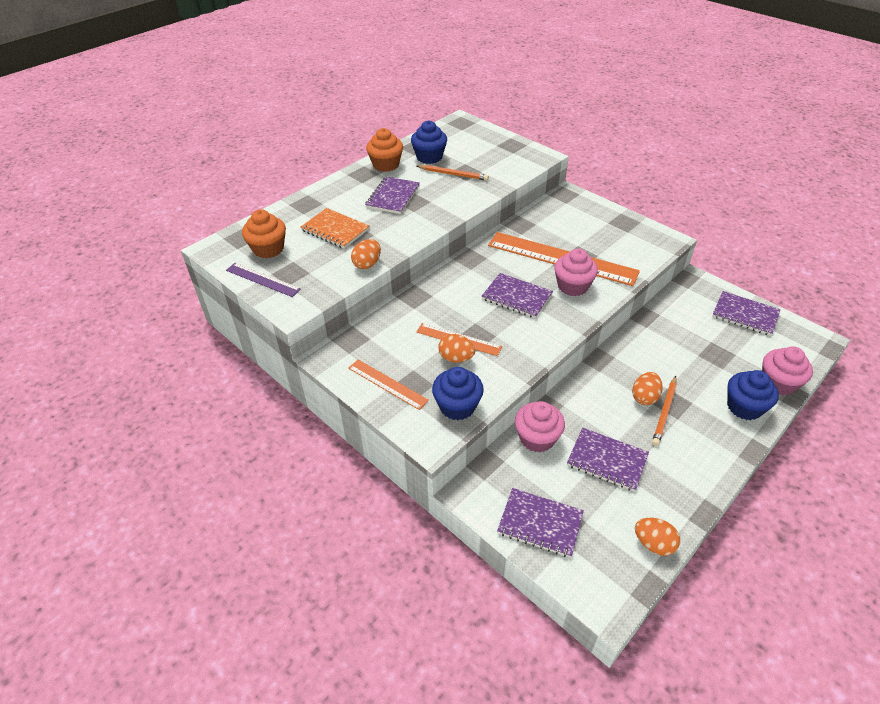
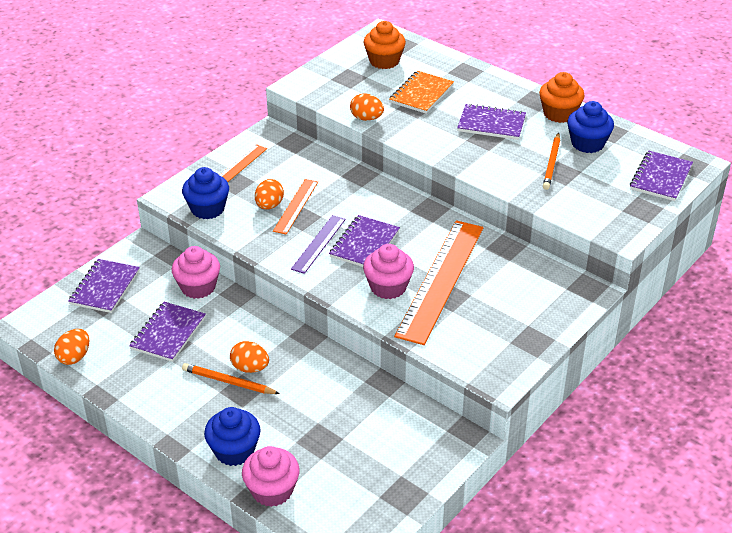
camera: 85 degrees right, 5 degrees down
(263, 279) = (338, 65): purple ruler -> purple ruler (319, 244)
(745, 315) = (397, 481): purple notebook -> purple notebook (660, 178)

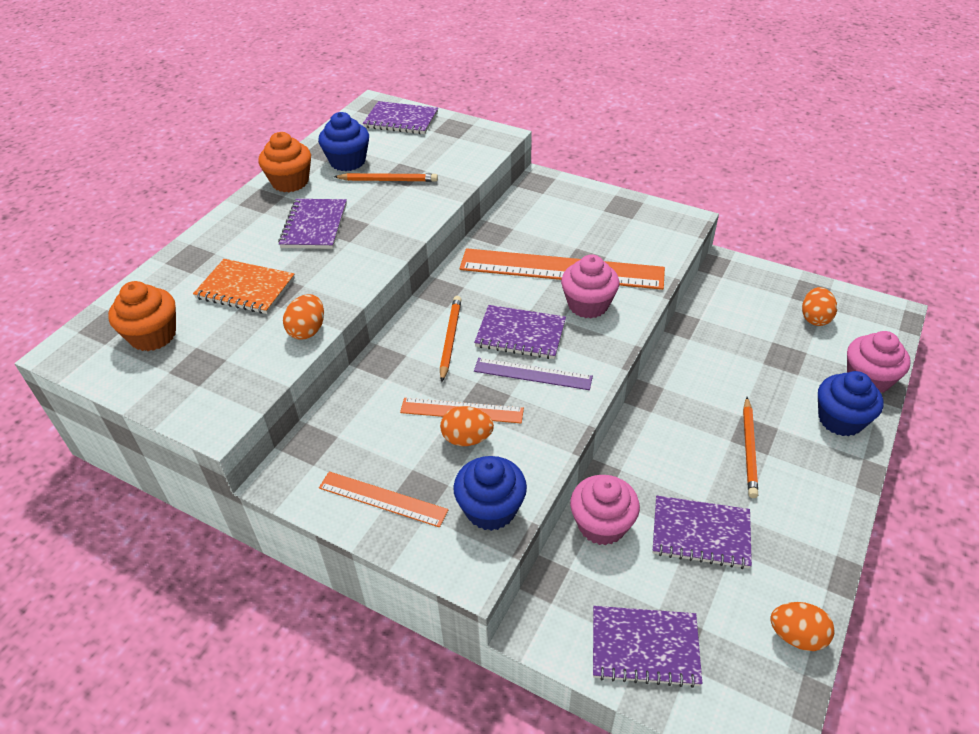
camera: 100 degrees left, 5 degrees up
(250, 368) = (718, 434): orange egg -> orange egg (815, 318)
(371, 208) = (450, 339): none -> orange pencil

